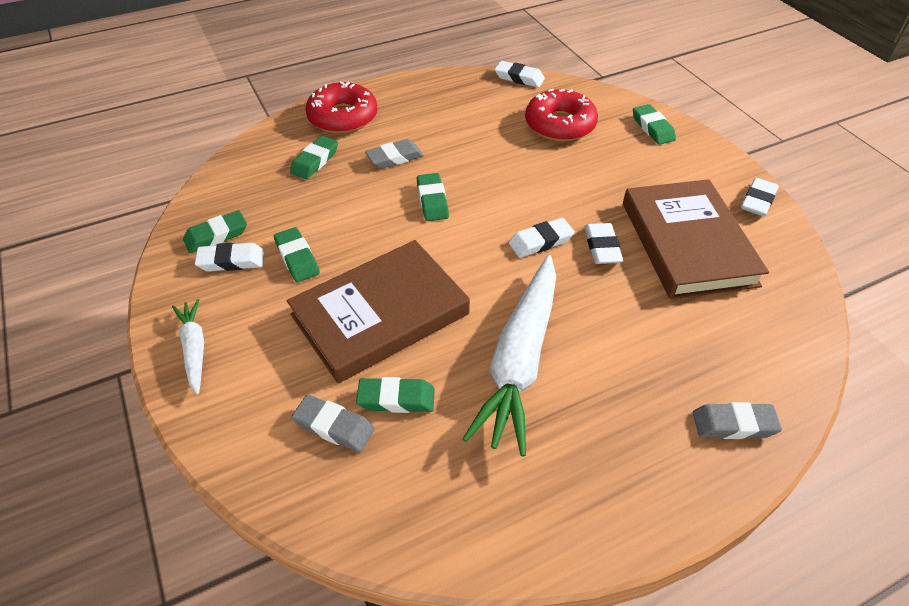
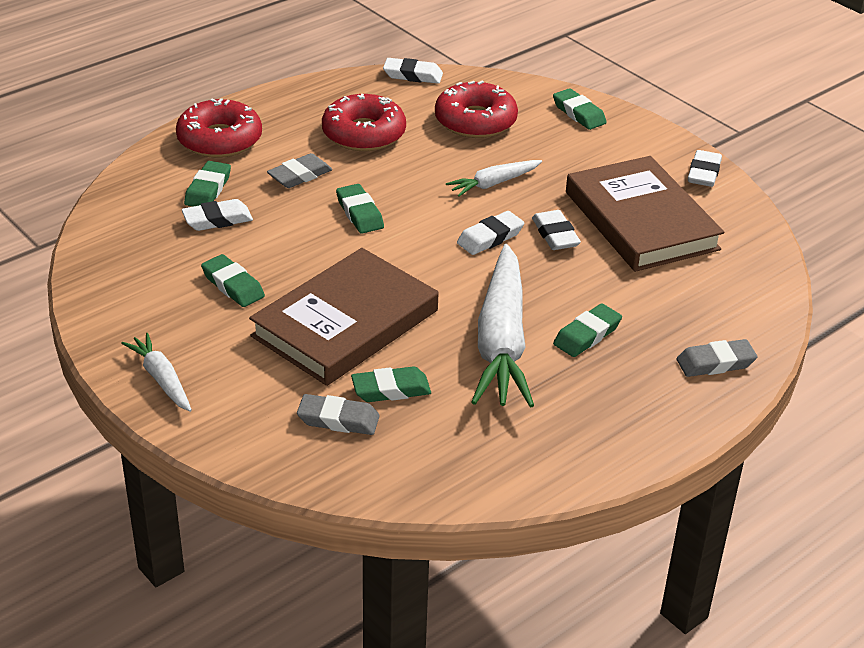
camera: 15 degrees left, 10 degrees down
(216, 235) = (130, 276): green eraser -> green eraser (587, 335)
(231, 261) = (160, 297): white eraser -> white eraser (217, 220)
(461, 125) = (364, 134): none -> red donut
(559, 187) = (494, 183): none -> white carrot

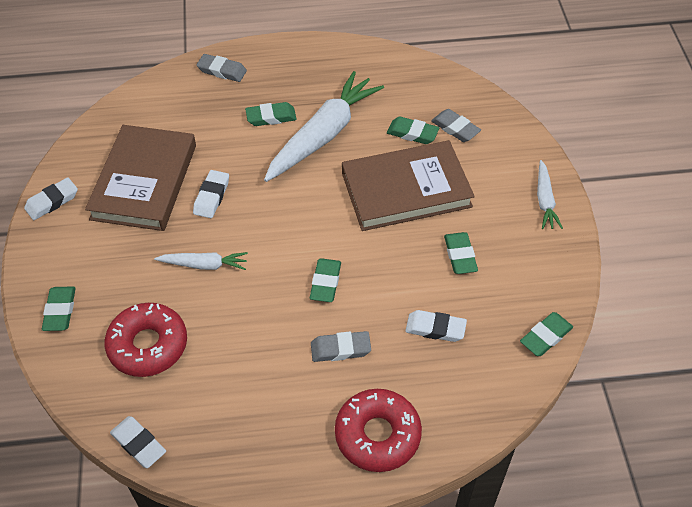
camera: 145 degrees left, 15 degrees up
(208, 189) = (424, 369): green eraser -> green eraser (545, 336)
(364, 134) = (251, 377): red donut -> none
(490, 237) = (256, 215): white eraser -> none

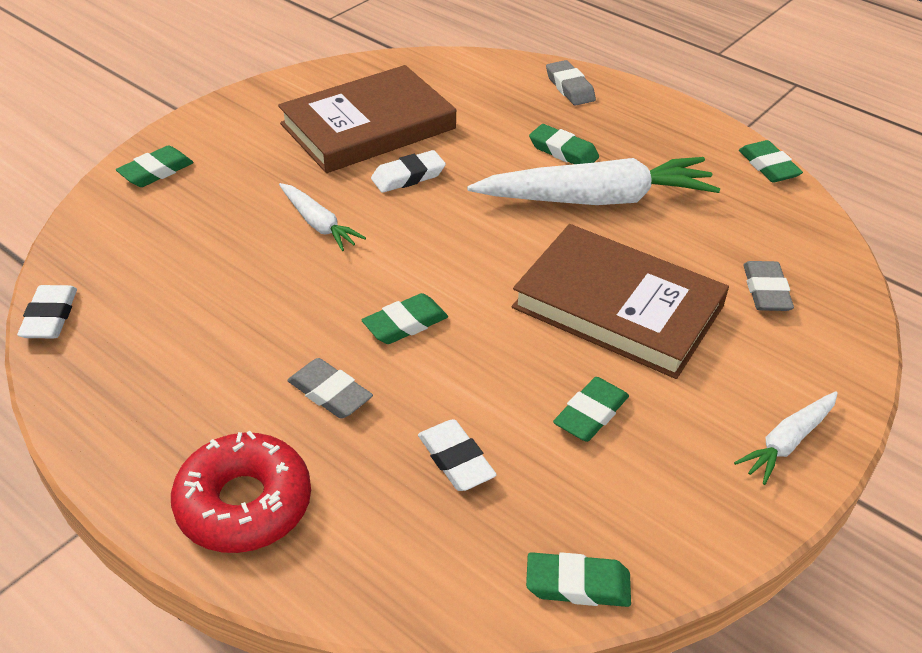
camera: 45 degrees right, 10 degrees down
(52, 201) = (274, 92): white eraser -> none
(148, 345) = (176, 249): red donut -> none
(412, 133) = (703, 262): green eraser -> green eraser (768, 166)

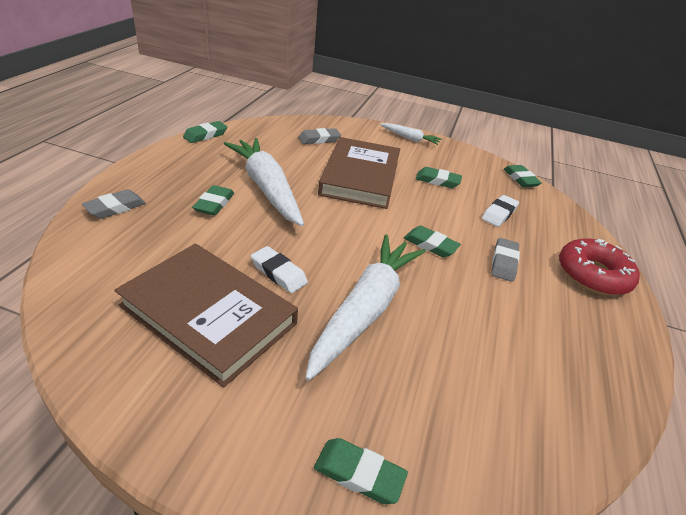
camera: 115 degrees left, 5 degrees down
(50, 317) = (591, 449): white eraser -> none
(318, 224) = (365, 309): white carrot -> white carrot, size x2.03

